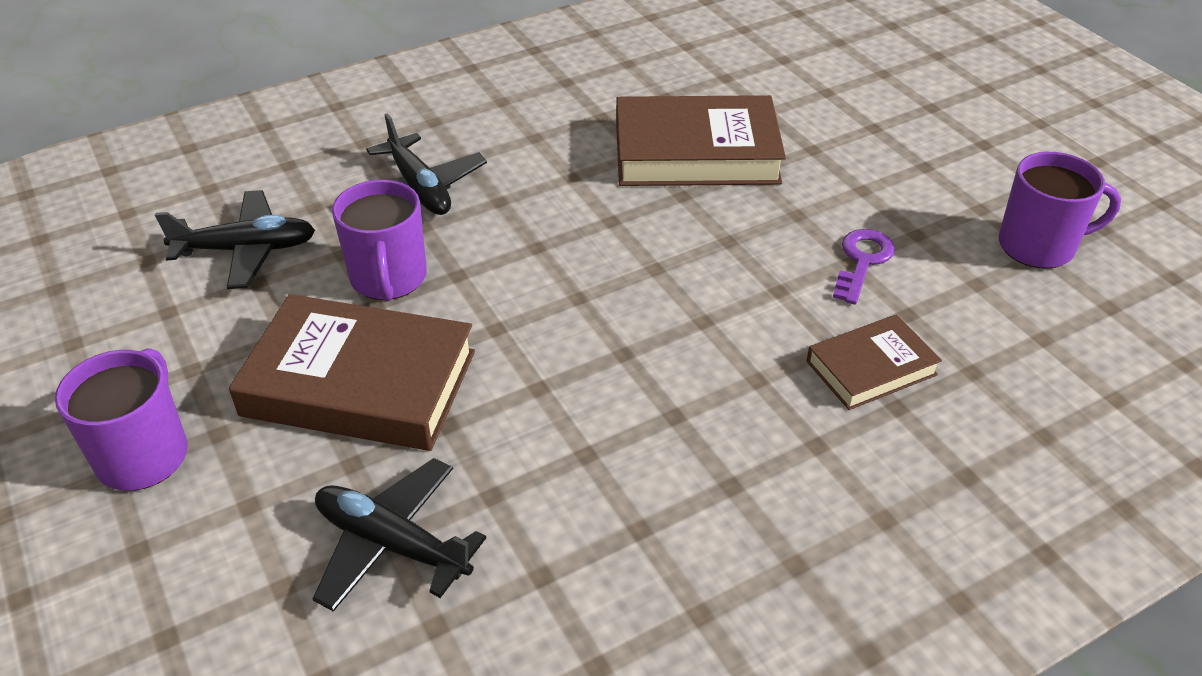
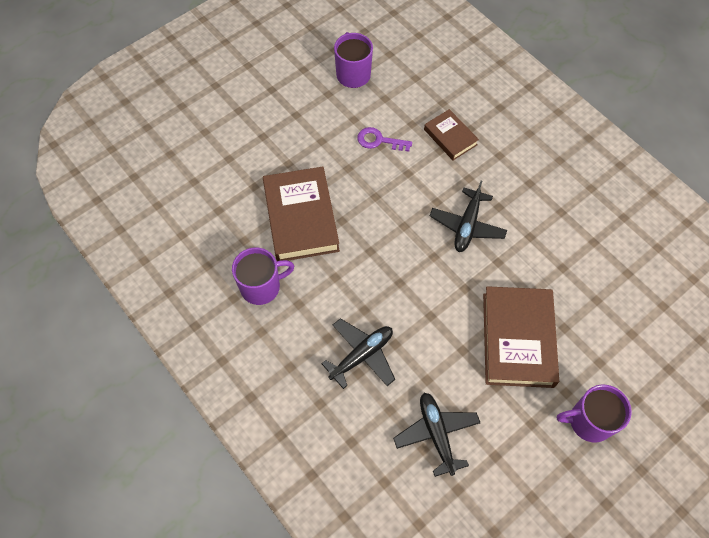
camera: 100 degrees left, 20 degrees up
(388, 279) = (442, 349): purple mug -> purple mug (261, 287)
(392, 544) = (598, 298): black plane -> black plane (467, 225)

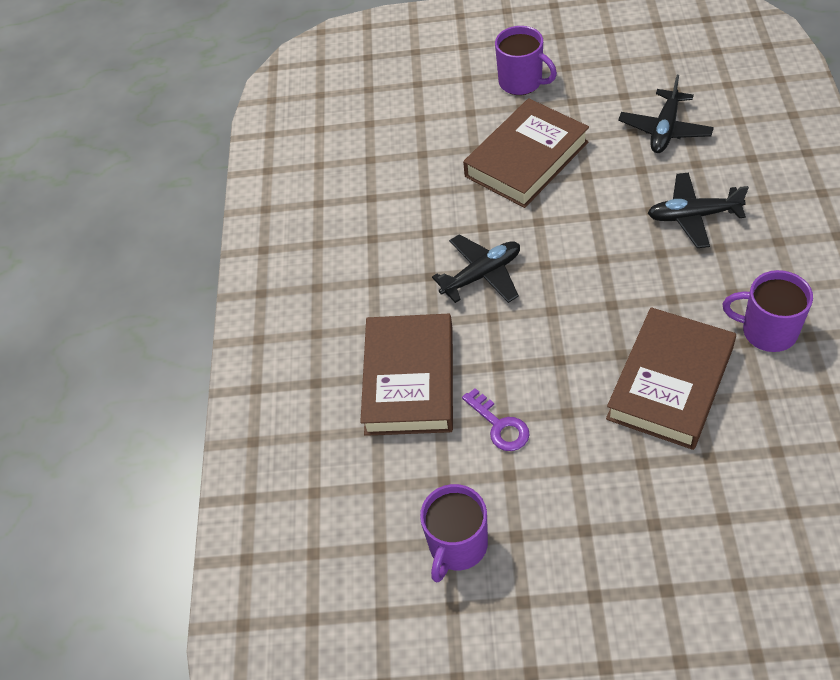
camera: 135 degrees left, 10 degrees down
(450, 137) = (409, 380): brown book -> brown book, size x1.83

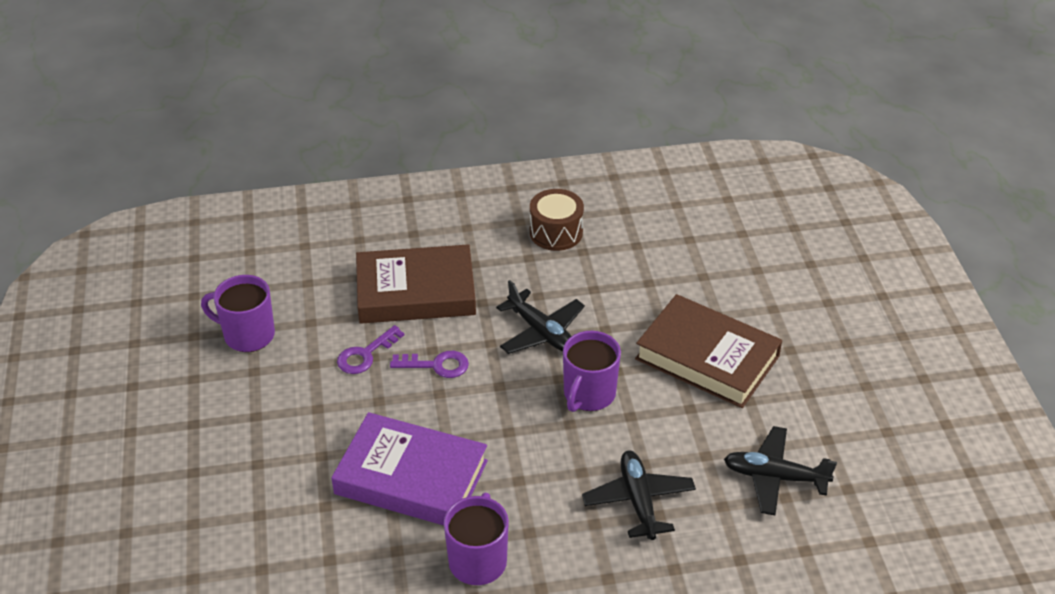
camera: 75 degrees right, 10 degrees down
(340, 258) = (556, 232): none -> brown drum
(520, 361) = (436, 365): none -> purple key
(521, 82) = (831, 348): purple mug -> purple mug (588, 394)
(670, 383) = (411, 477): brown book -> purple book

